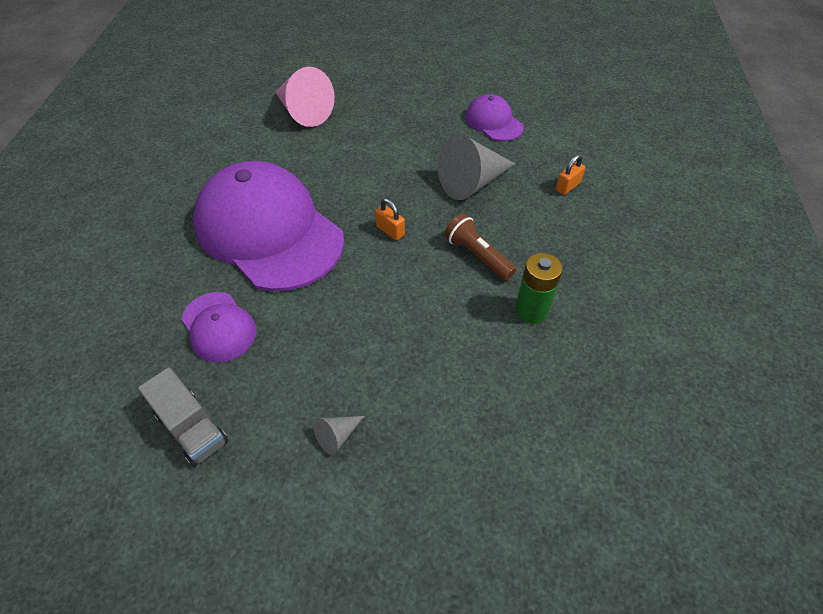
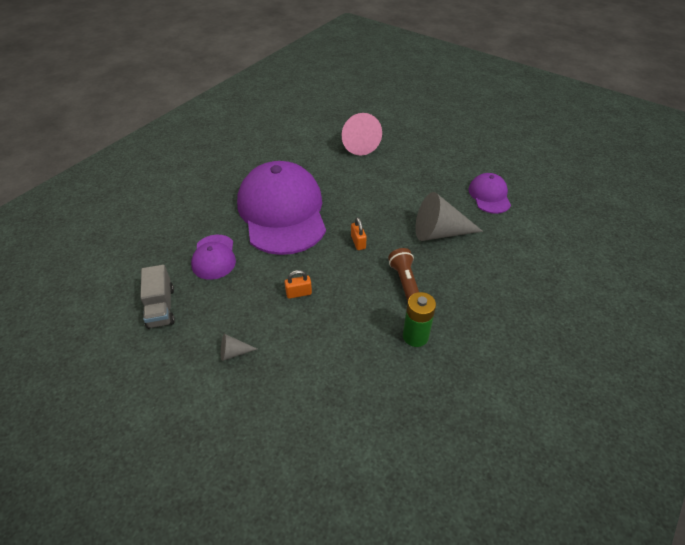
camera: 30 degrees right, 5 degrees down
(567, 186) = (512, 263): orange padlock -> orange padlock (298, 293)

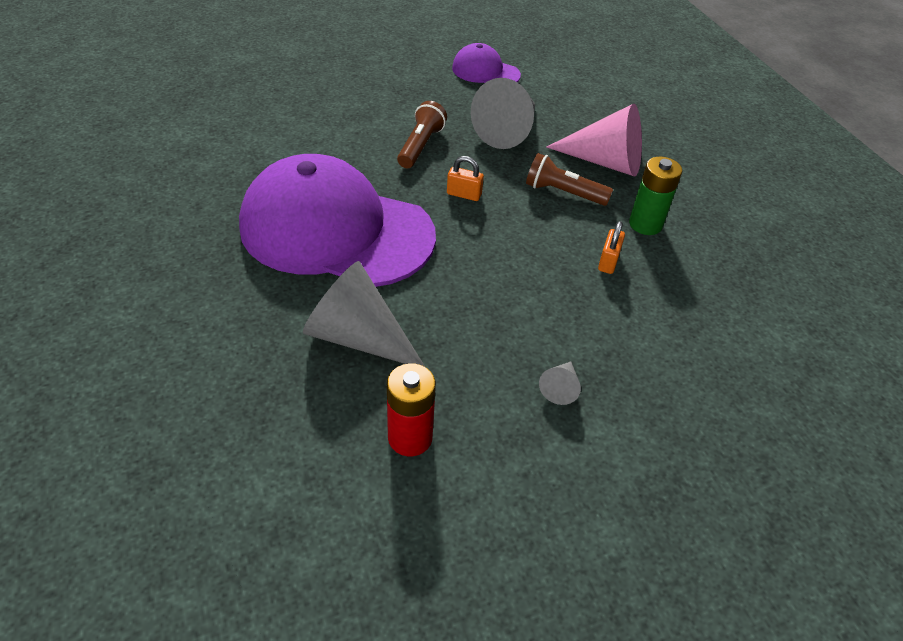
camera: 60 degrees left, 0 degrees up
(161, 307) = (410, 438): grey truck -> red battery
(214, 257) = (358, 337): purple cap -> grey cone
(298, 293) = (505, 283): orange padlock -> orange padlock (608, 261)
(358, 143) = (276, 105): pink cone -> pink cone (604, 162)
(383, 206) = (421, 146): none -> brown flashlight

